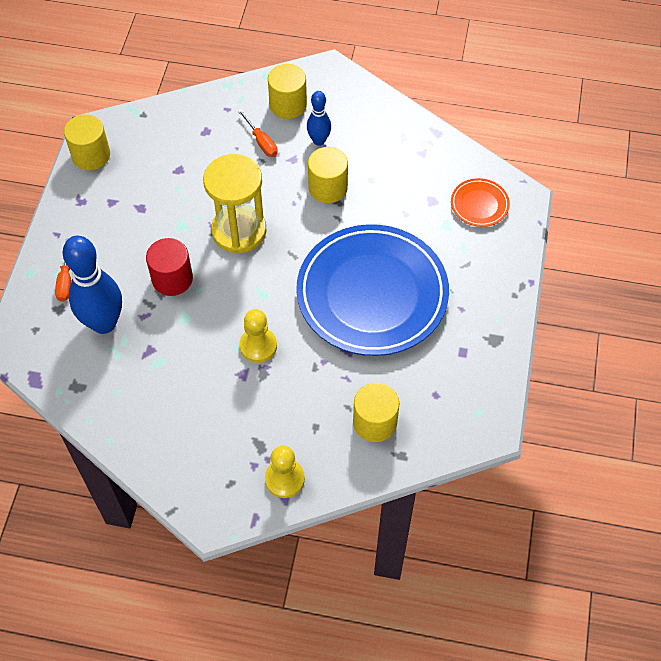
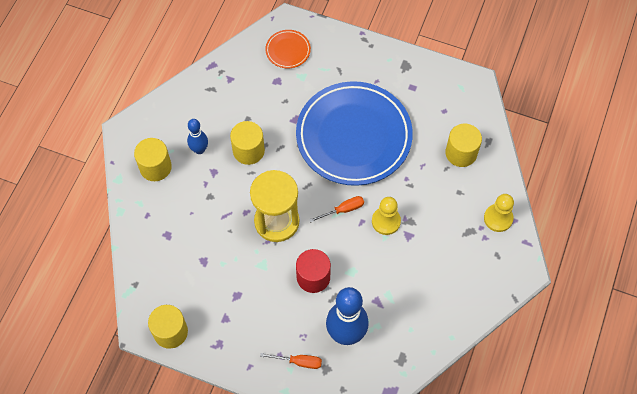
camera: 80 degrees left, 5 degrees up
(261, 142) = (190, 193): orange screwdriver -> orange screwdriver (343, 210)

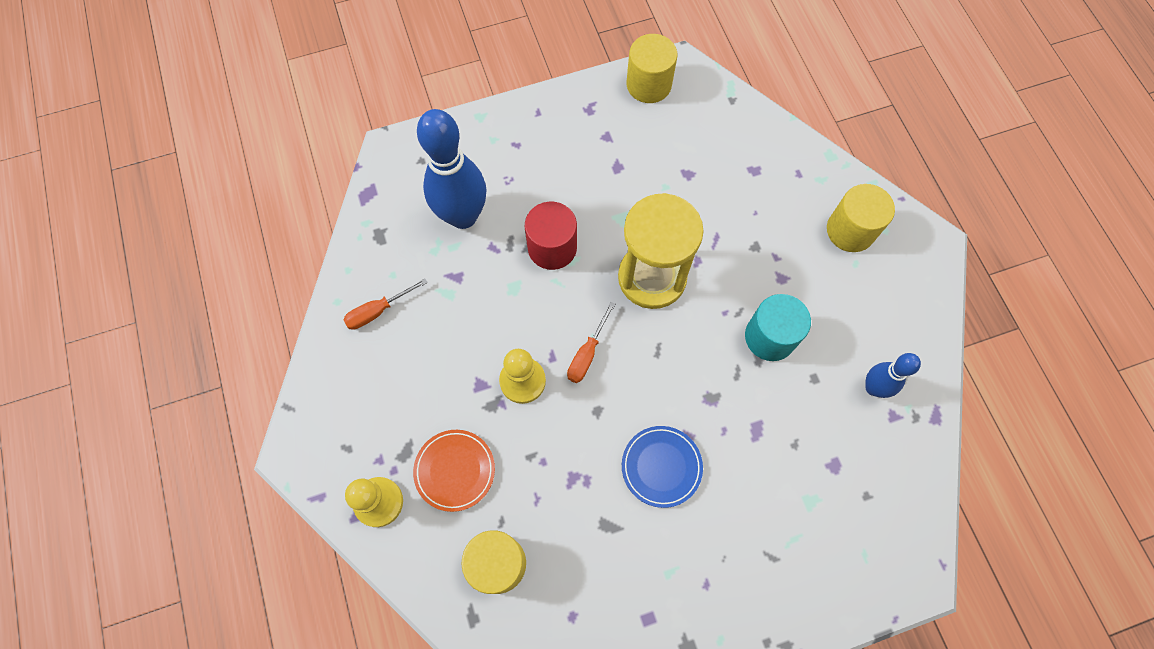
camera: 140 degrees right, 5 degrees up
(199, 149) = (826, 291): blue bowling pin -> blue bowling pin (873, 388)
(248, 150) = (770, 337): yellow cylinder -> turquoise cylinder
(288, 50) = (868, 527): orange plate -> orange plate (455, 470)
(298, 362) = (490, 152): orange screwdriver -> orange screwdriver (378, 311)
(353, 136) = (661, 467): blue plate -> blue plate, size x0.41

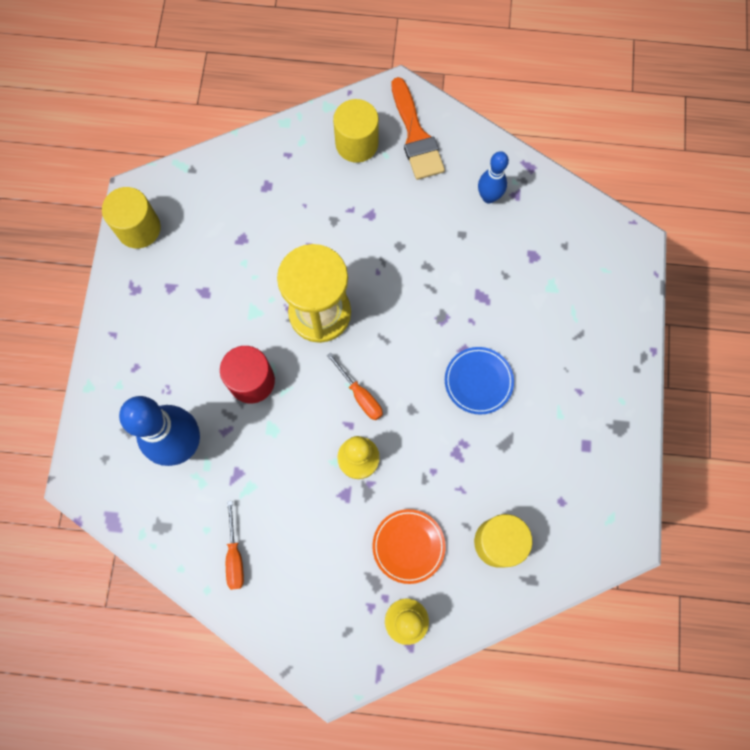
camera: 65 degrees left, 5 degrees up
(770, 337) = (414, 249): turquoise cylinder -> none
(895, 283) = (416, 136): none -> orange brush

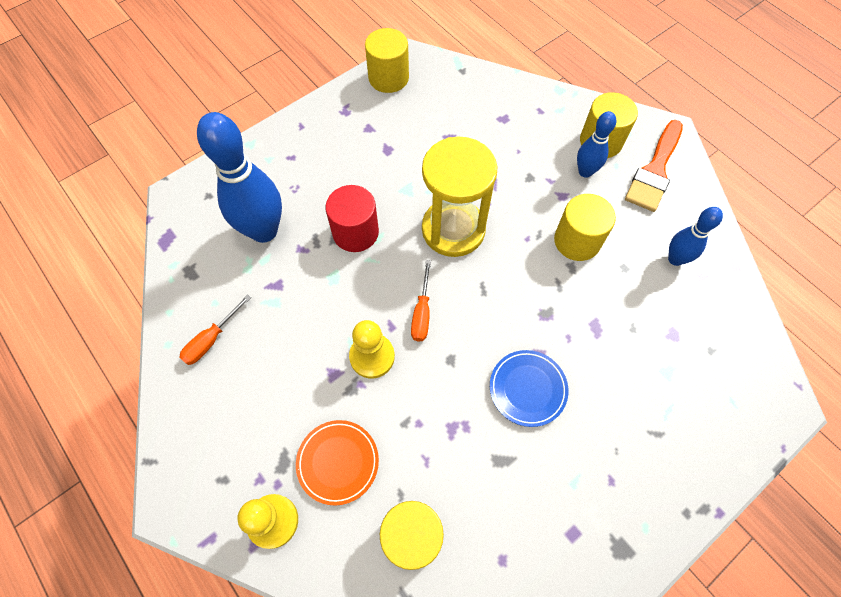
camera: 45 degrees right, 10 degrees down
(368, 180) = (585, 171): none -> blue bowling pin
(413, 242) = (577, 241): none -> yellow cylinder

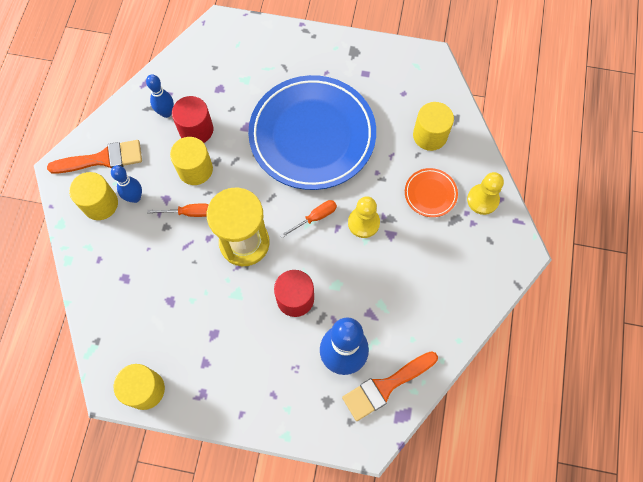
camera: 130 degrees left, 5 degrees up
(202, 245) = (385, 386): none -> orange brush
(211, 339) = (433, 318): orange screwdriver -> orange screwdriver (189, 213)
(527, 389) = (312, 135): blue plate -> blue plate, size x2.46
(629, 273) = (196, 130): none -> red cylinder

